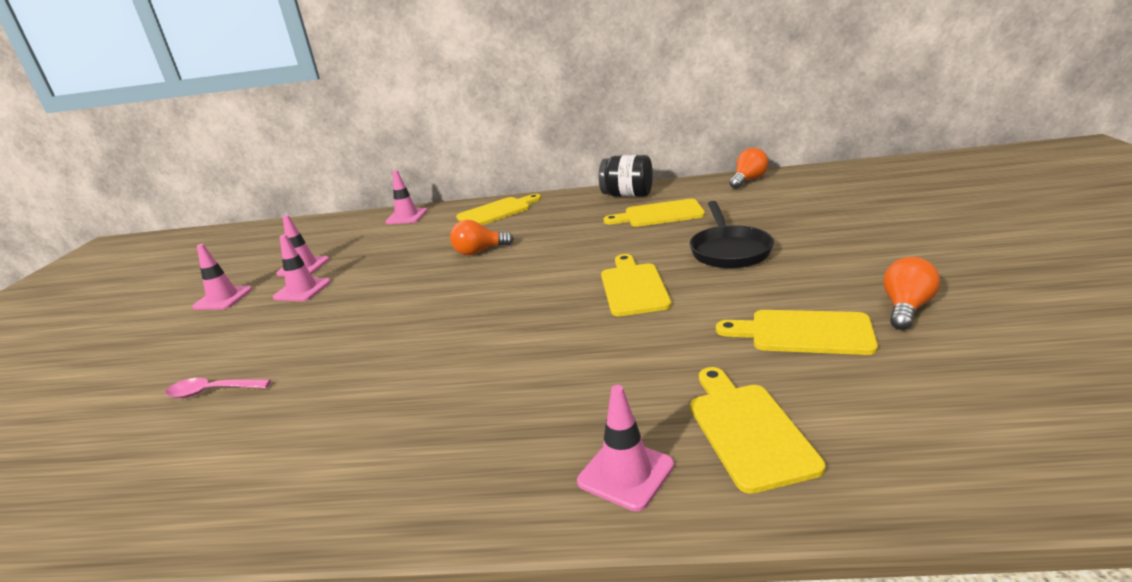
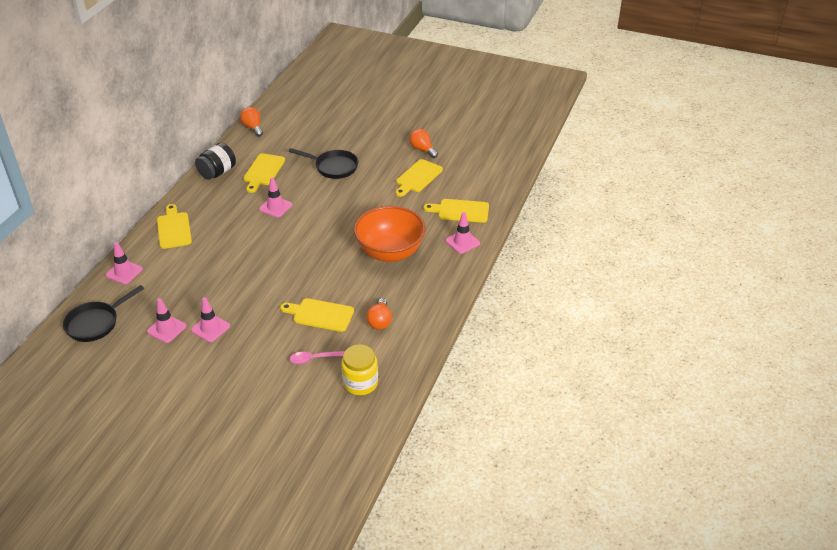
camera: 75 degrees left, 15 degrees up
(123, 467) = (360, 383): none -> yellow jar
(212, 392) = (314, 359): pink spoon -> pink spoon turned 60 degrees clockwise
(223, 298) = (181, 369): pink traffic cone -> pink traffic cone (275, 207)
(316, 232) = (95, 323): none -> black pan
(479, 251) = (236, 246): orange light bulb -> orange light bulb (380, 321)
(528, 378) = (390, 252): none -> orange bowl
(633, 287) = (340, 205): yellow cutting board -> yellow cutting board (320, 315)

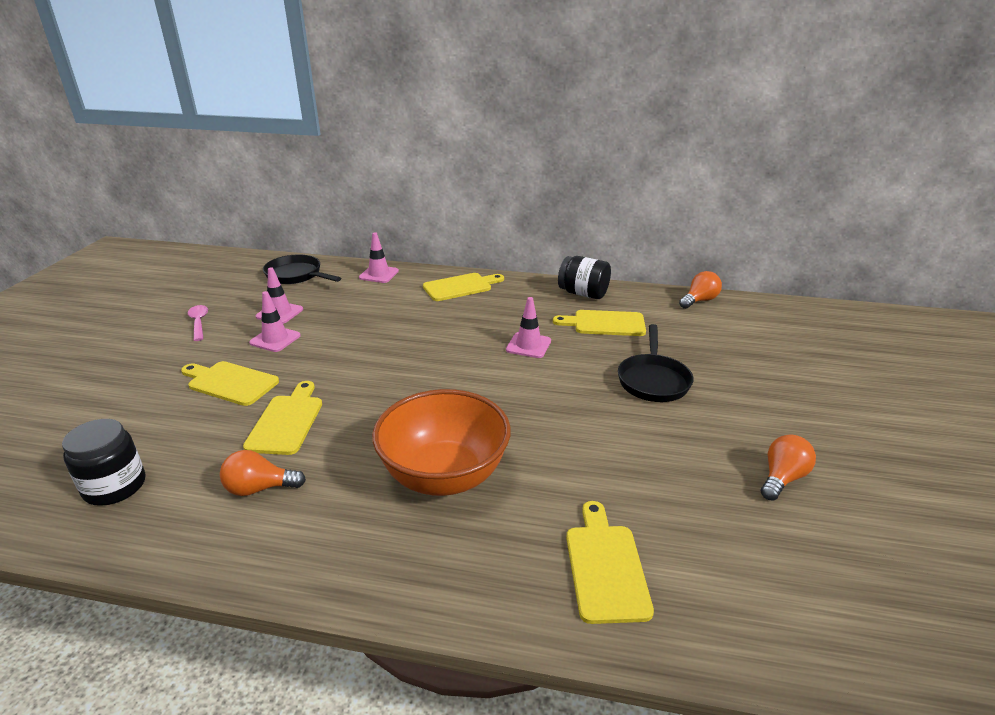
camera: 80 degrees right, 10 degrees down
(314, 359) = (189, 430): pink spoon -> pink spoon (199, 322)
(360, 383) = (115, 486): yellow jar -> black jar
(417, 177) = (685, 483): yellow cutting board -> yellow cutting board (230, 382)
(462, 242) = (498, 583): pink traffic cone -> none

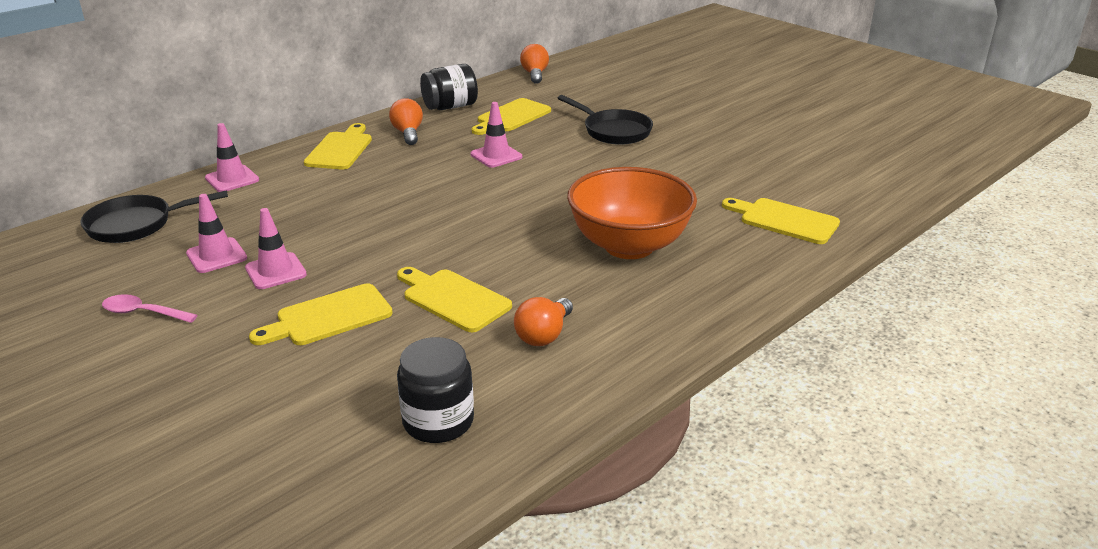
camera: 55 degrees left, 0 degrees up
(782, 478) = (764, 138): orange light bulb -> orange light bulb (408, 133)

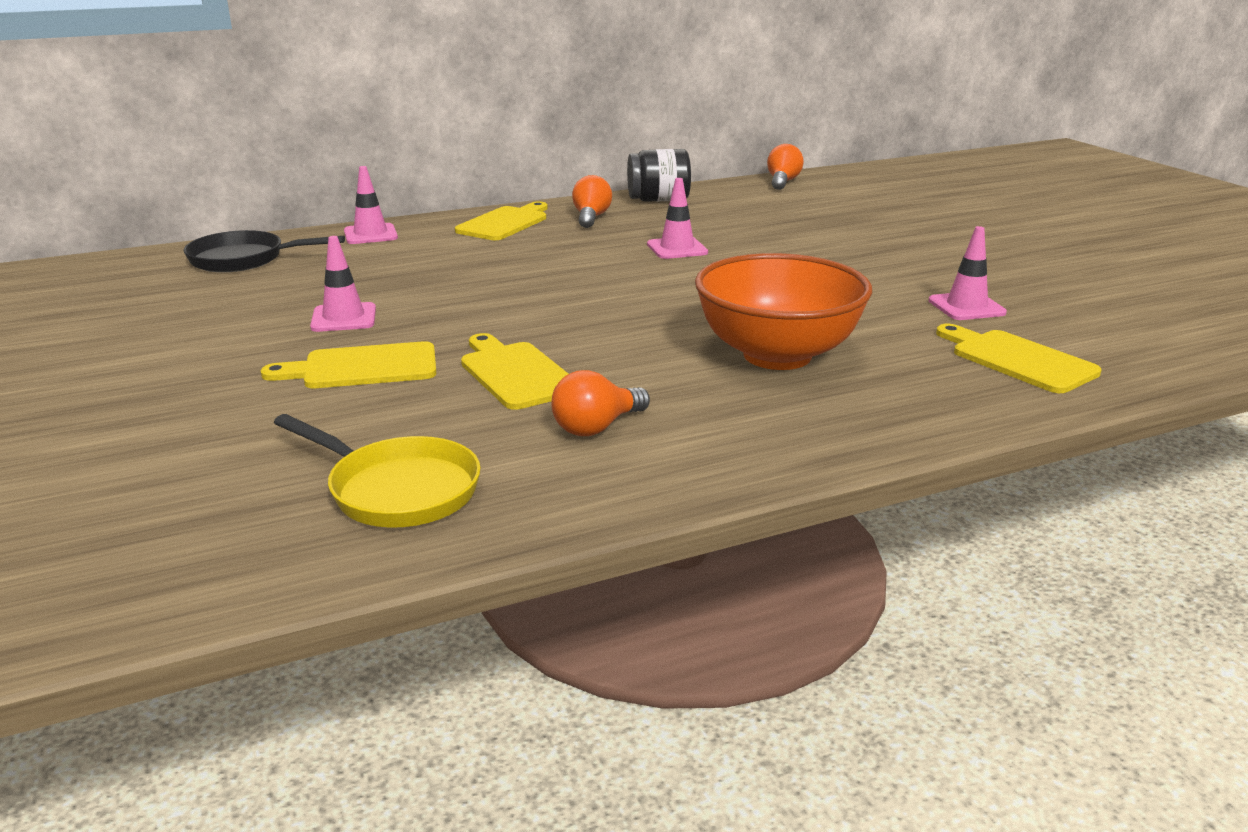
camera: 20 degrees right, 5 degrees down
(143, 313) = (181, 333): pink spoon -> none
(216, 256) = (296, 296): pink traffic cone -> pink traffic cone (966, 307)
(438, 421) = (397, 490): black jar -> yellow pan
(511, 117) = (723, 216): yellow cutting board -> none
(613, 131) = (842, 242): black pan -> none

